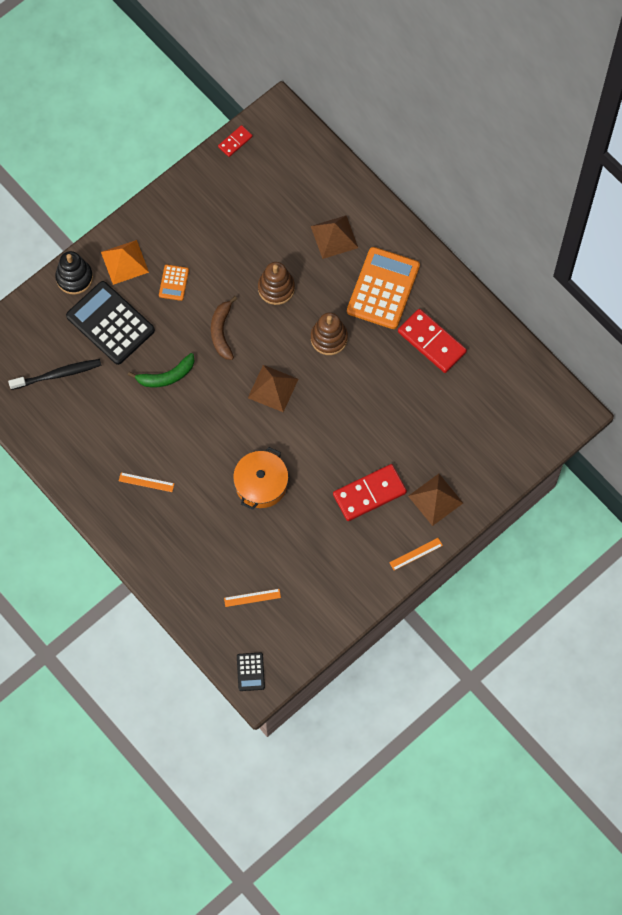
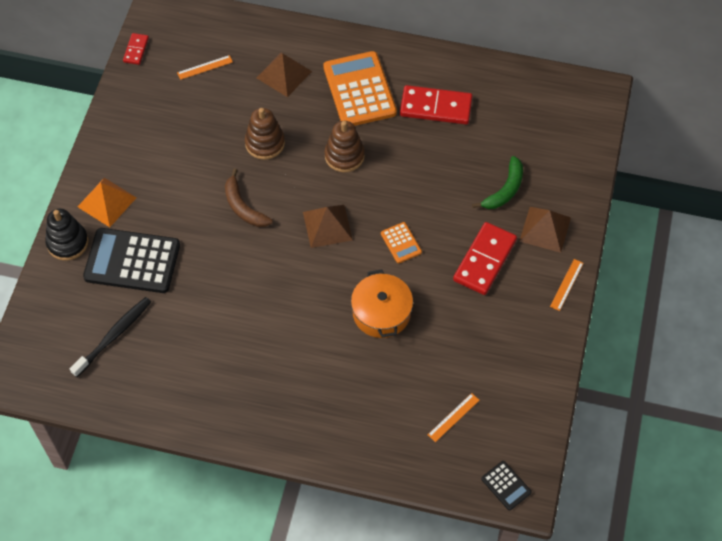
camera: 35 degrees left, 10 degrees down
(146, 482) = (273, 378): orange ruler -> orange ruler (205, 67)
(166, 376) = (220, 274): green banana -> green banana (505, 190)
(173, 283) = (167, 193): orange calculator -> orange calculator (401, 243)

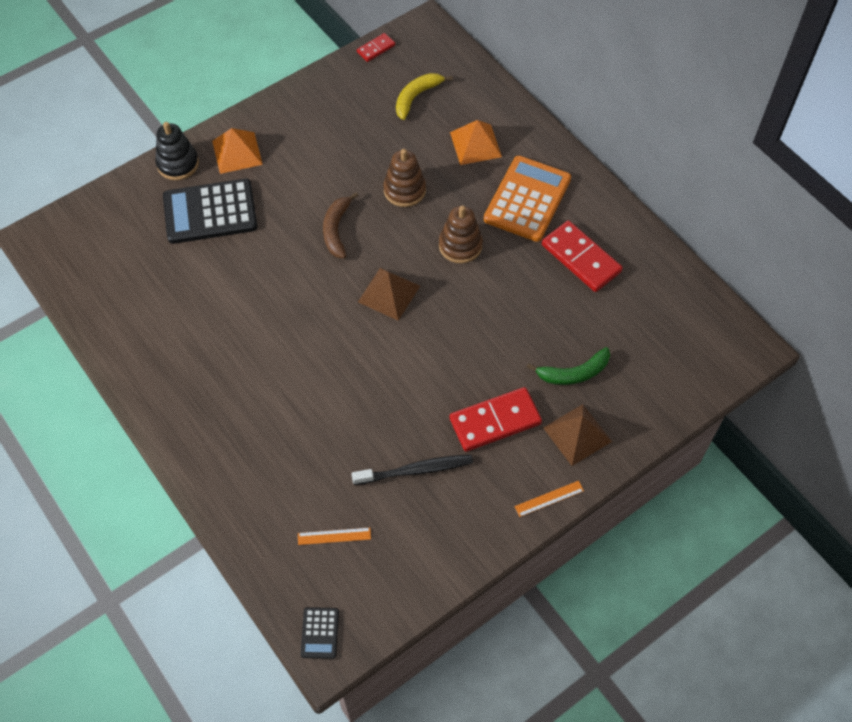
camera: 40 degrees right, 0 degrees up
(113, 336) = (139, 260): black toothbrush -> black toothbrush (415, 470)
(132, 261) = (210, 212): black calculator -> black calculator turned 60 degrees counterclockwise
(205, 67) = (416, 97): orange ruler -> yellow banana
(284, 74) = (475, 144): brown pyramid -> orange pyramid
(381, 312) = (362, 399): orange pot -> none
(401, 243) = (436, 352): orange calculator -> none

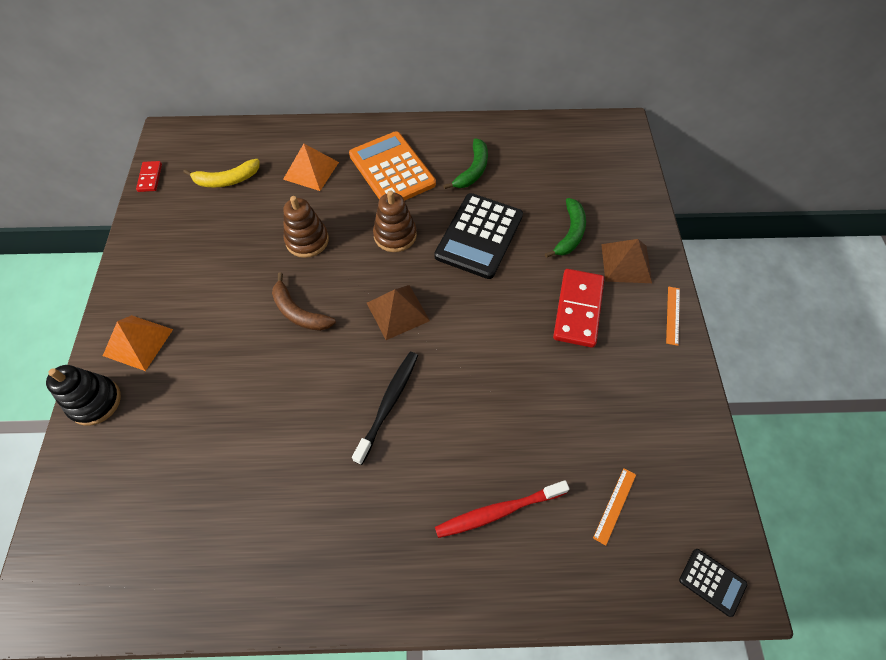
camera: 55 degrees left, 0 degrees up
(210, 212) = (179, 405): black calculator -> black calculator (479, 236)
(274, 459) = (498, 511): none -> red toothbrush
(415, 470) = (587, 396): black toothbrush -> black toothbrush (388, 404)
(416, 97) = (227, 180): yellow banana -> yellow banana turned 90 degrees counterclockwise
(581, 258) = (472, 170): red domino -> green banana

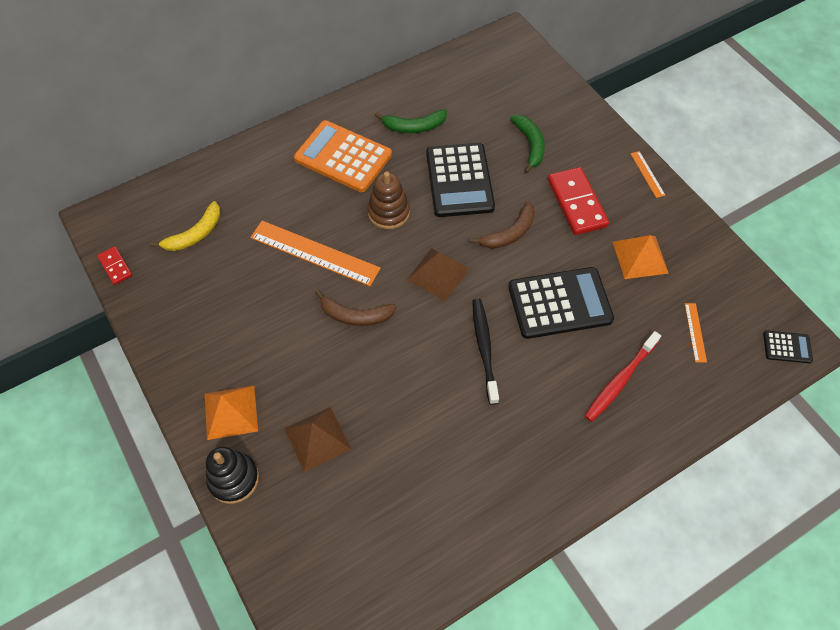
camera: 30 degrees left, 0 degrees up
(307, 240) = (315, 253): brown stacking toy -> orange ruler
(311, 170) = (269, 190): orange pyramid -> orange pyramid (640, 257)
(472, 170) = (414, 127): green banana -> green banana turned 90 degrees clockwise
(491, 306) = (509, 233): none -> brown banana
(492, 399) = (559, 303): none -> black calculator
(626, 263) = (588, 149): brown pyramid -> brown pyramid (317, 438)

